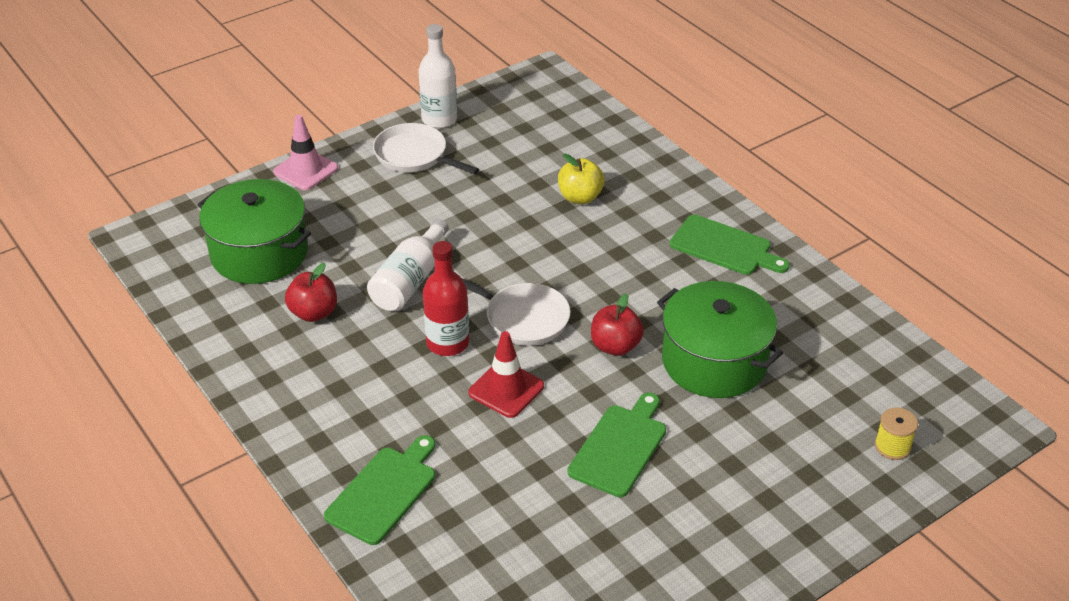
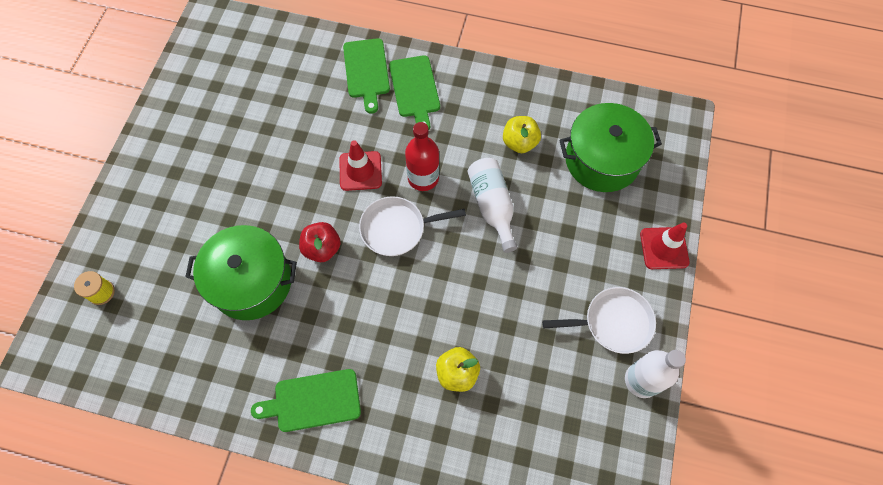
camera: 140 degrees right, 25 degrees up
(305, 170) = (664, 248): pink traffic cone -> red traffic cone
(314, 313) = (519, 143): red apple -> yellow apple
(620, 447) = (266, 179): green cutting board -> green cutting board (415, 89)

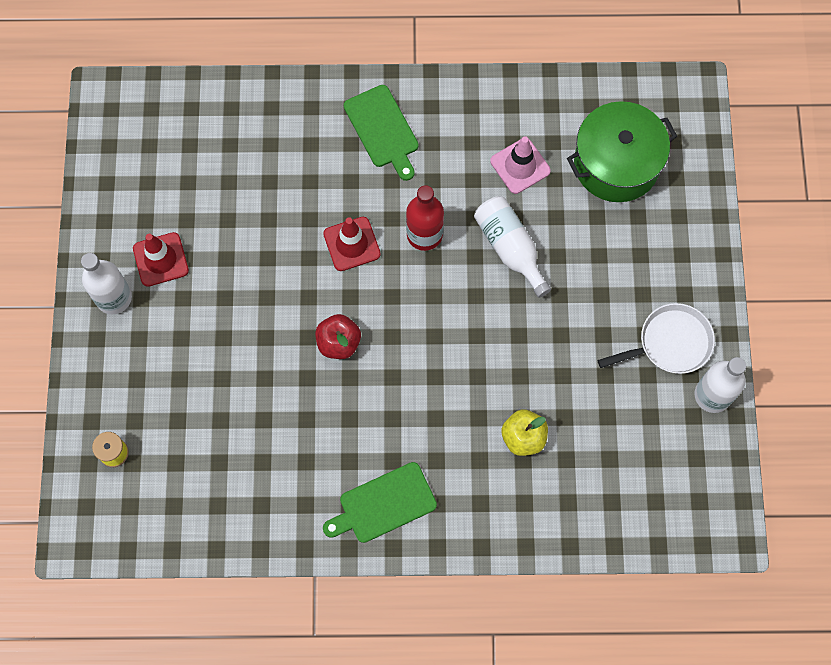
camera: 15 degrees left, 5 degrees up
(154, 166) = (114, 297): none -> white bottle
(251, 282) = (274, 399): green pot -> none
(366, 71) = (319, 120): green cutting board -> none
(397, 228) = (413, 299): white pan -> none
(519, 143) = (520, 166): yellow apple -> pink traffic cone
(664, 248) = (705, 249): red traffic cone -> red traffic cone (161, 259)

